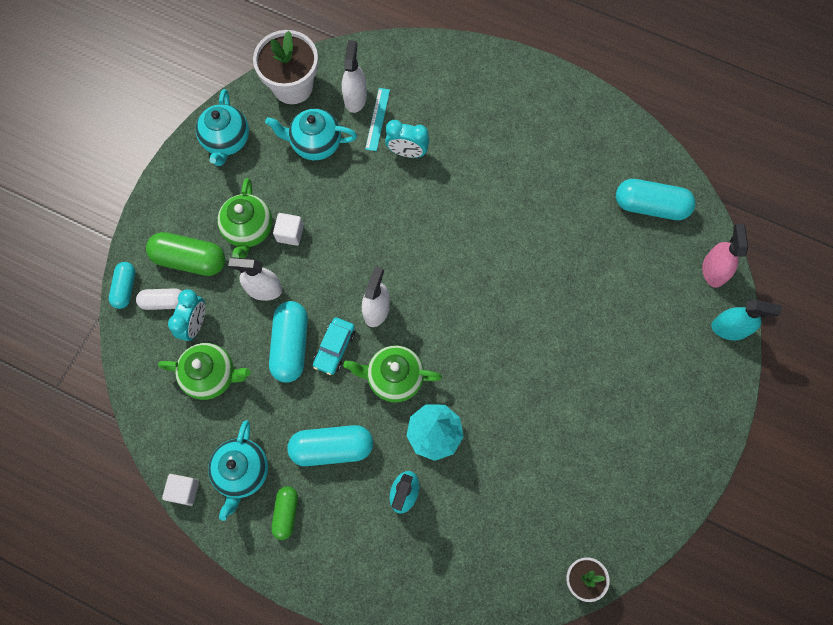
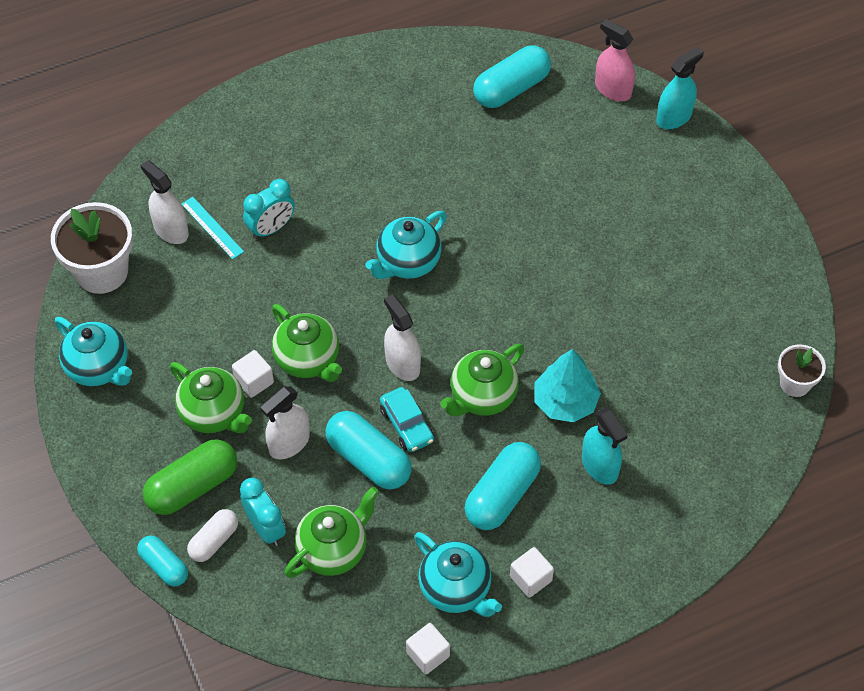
camera: 50 degrees left, 15 degrees down
(286, 513) = (531, 578): green capsule -> white cube
(315, 143) = (183, 295): turquoise teapot -> turquoise teapot (407, 262)
(331, 252) = (308, 360): none -> green teapot

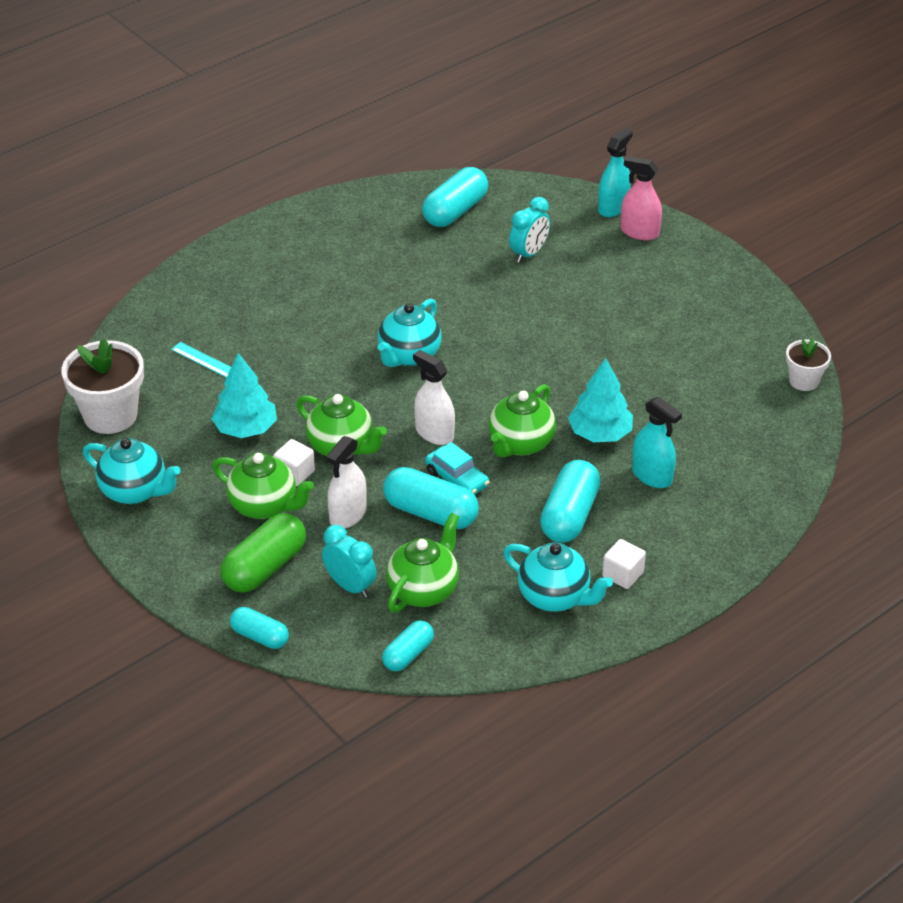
camera: 15 degrees left, 15 degrees down
(171, 230) = (168, 371): white spray bottle -> none
(214, 541) = (302, 606): white capsule -> none
(223, 316) = (245, 428): none -> turquoise tree
(271, 228) = (266, 353): turquoise clock -> turquoise clock (529, 254)
(295, 621) = (408, 654): none -> turquoise capsule
(428, 654) = (548, 654): white cube -> none
(613, 89) = (549, 197): pink spray bottle -> pink spray bottle (639, 232)

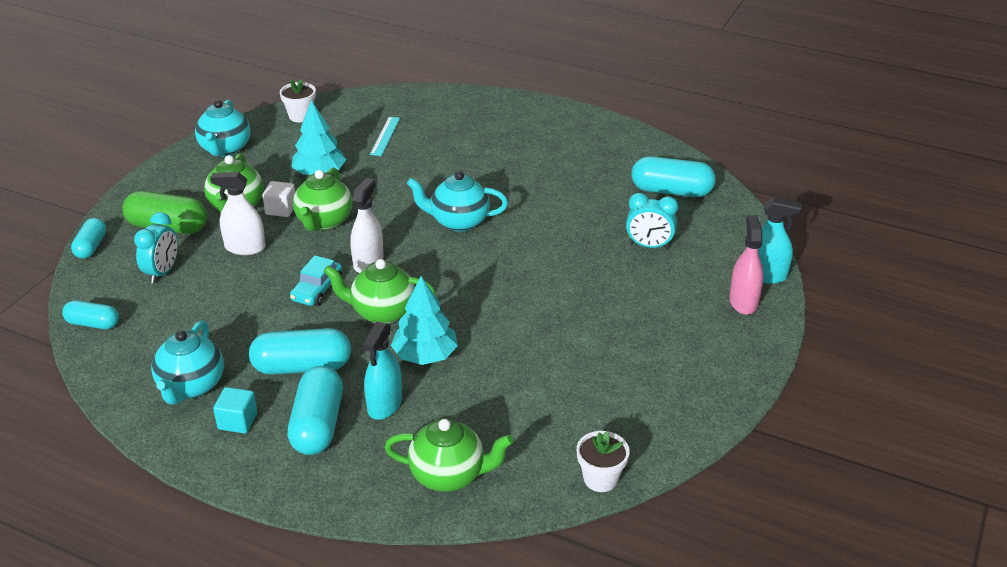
camera: 65 degrees right, 5 degrees down
(110, 415) = (300, 116): white flower pot -> white flower pot, size x0.57
(424, 590) = (172, 310): green teapot -> green teapot (449, 475)
(430, 513) = (267, 288): turquoise capsule -> turquoise capsule (318, 425)
(622, 574) = (237, 421): white cube -> turquoise cube

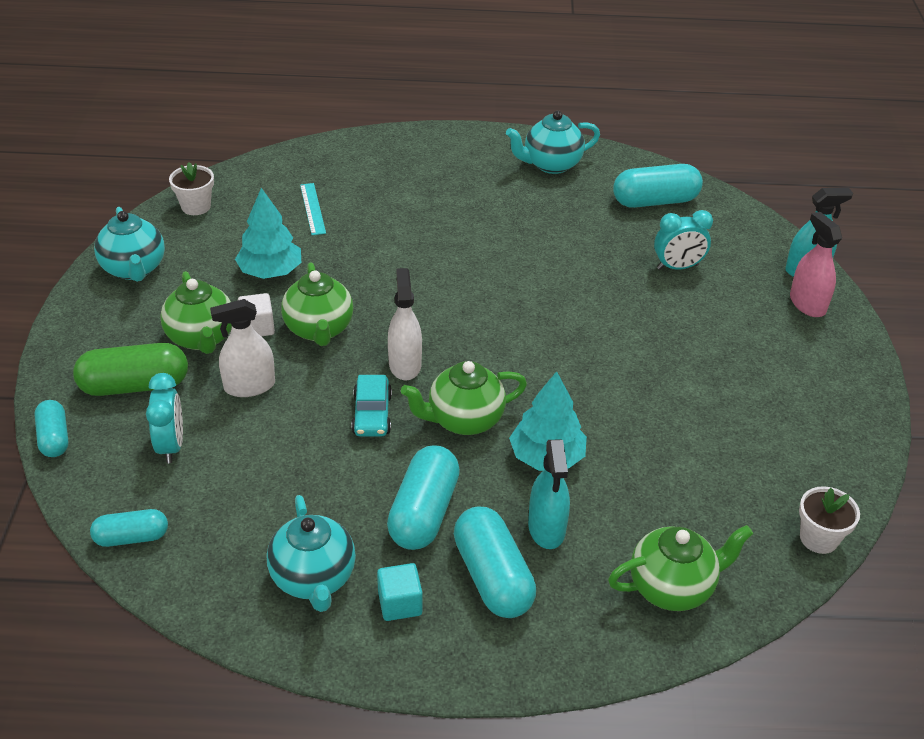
camera: 25 degrees left, 5 degrees up
(302, 367) = (424, 512): turquoise capsule -> turquoise capsule turned 45 degrees counterclockwise
(458, 222) = (467, 290): turquoise teapot -> turquoise teapot (551, 164)

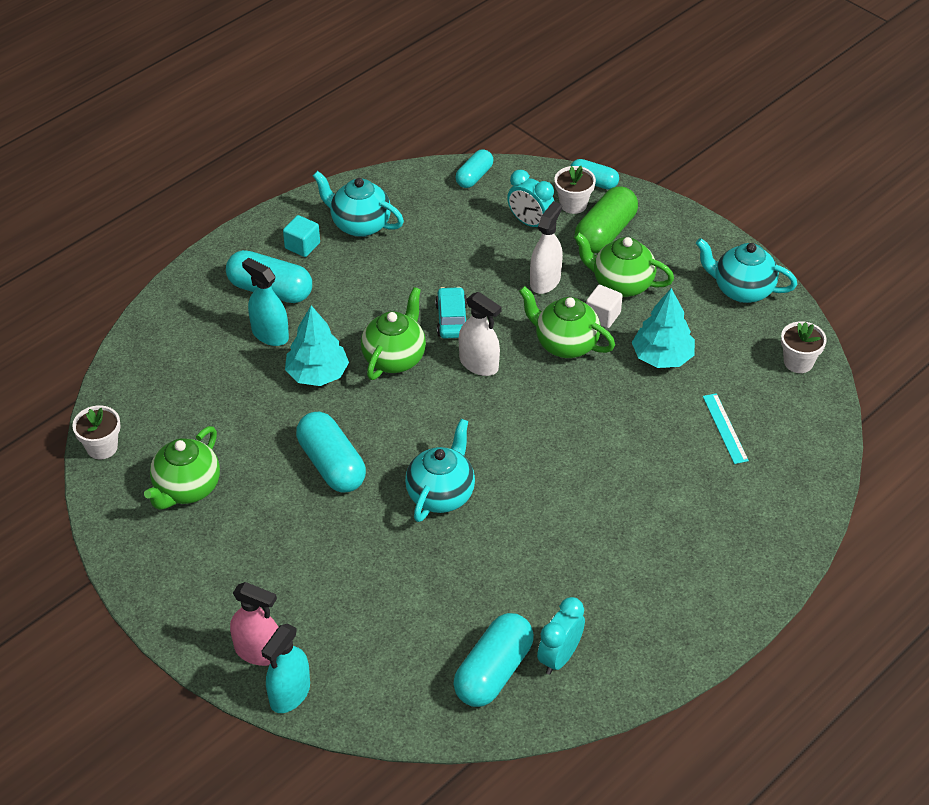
camera: 135 degrees right, 5 degrees up
(108, 432) = (573, 204): none -> white flower pot
(312, 209) = (725, 428): turquoise ruler -> turquoise ruler turned 45 degrees clockwise
(372, 414) = (452, 320): turquoise car -> turquoise car turned 45 degrees clockwise
(424, 512) = (347, 292): turquoise capsule -> turquoise capsule (331, 465)
(551, 164) = (629, 640): turquoise teapot -> turquoise teapot (441, 494)
(672, 587) = (166, 355): green teapot -> green teapot (187, 489)
(677, 267) = (396, 605): turquoise clock -> turquoise clock (559, 657)

